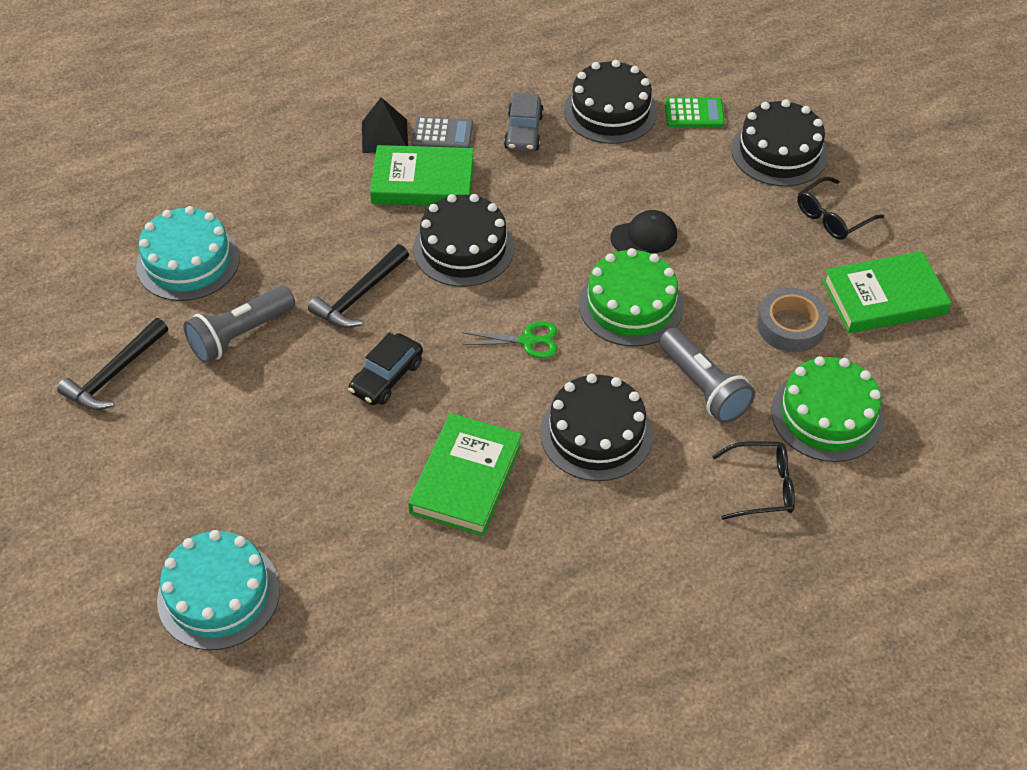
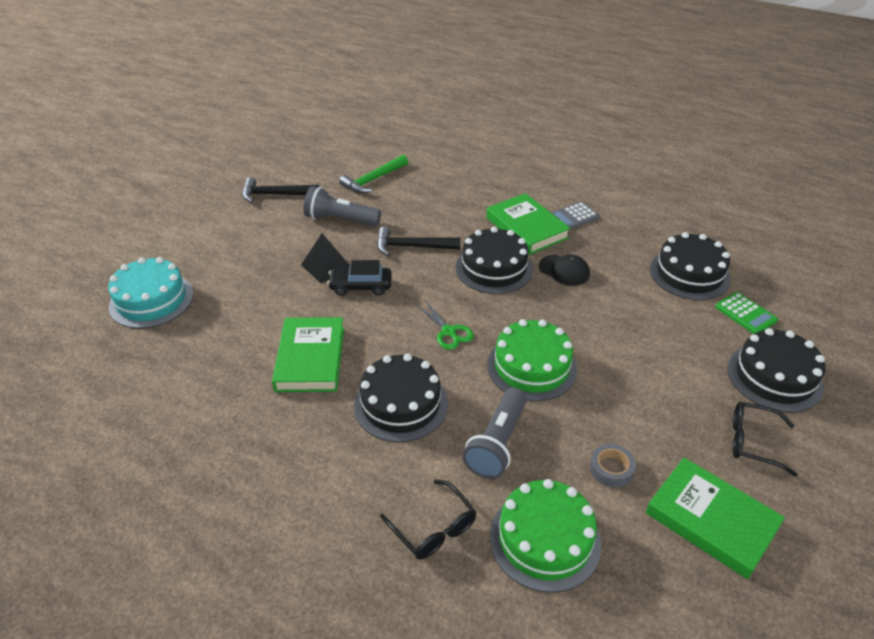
camera: 55 degrees right, 10 degrees down
(188, 262) = (373, 180): turquoise cake -> green hammer
(384, 136) = (543, 197): black pyramid -> black pyramid (326, 266)
(442, 134) = (573, 217): grey calculator -> grey calculator turned 90 degrees clockwise
(466, 478) = (310, 358): green book -> green book turned 75 degrees counterclockwise
(523, 132) = (619, 246): grey car -> none
(644, 236) = (601, 343): black cap -> black cap (564, 270)
(790, 326) = (611, 469): grey tape -> grey tape, size x0.67

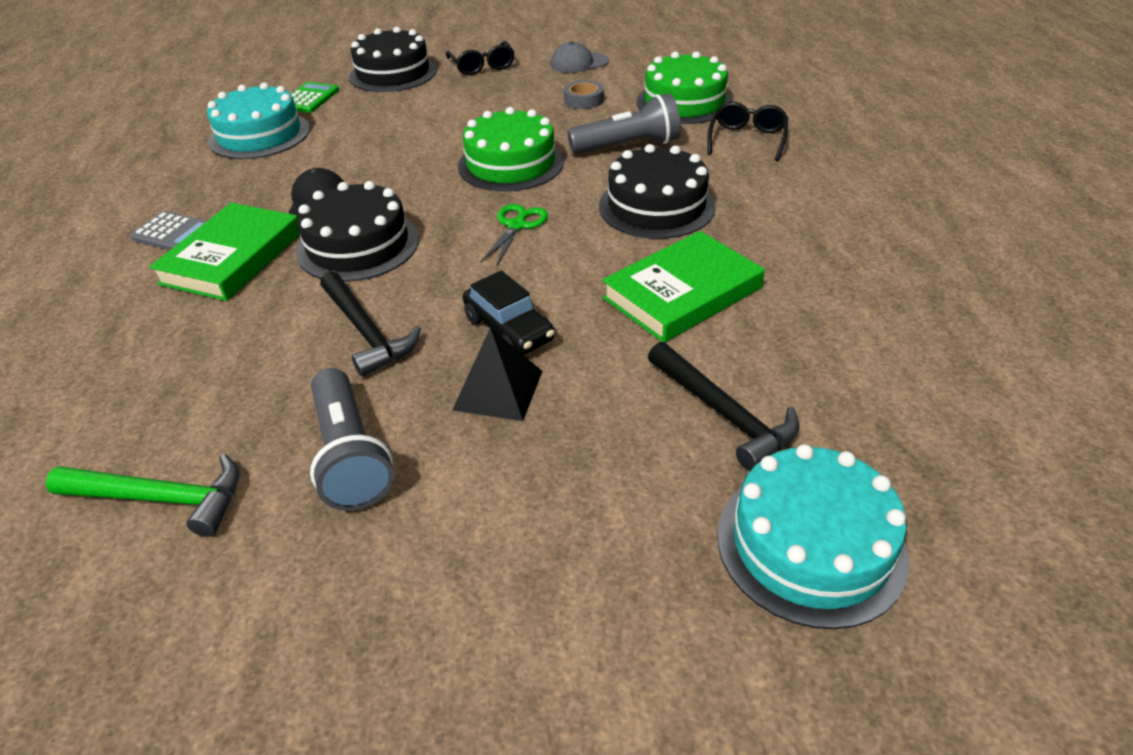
camera: 125 degrees left, 0 degrees up
(275, 195) = (323, 633): black hammer -> black hammer (724, 413)
(689, 274) = (259, 135): black cake -> turquoise cake
(711, 520) = (579, 63): green book -> grey cap

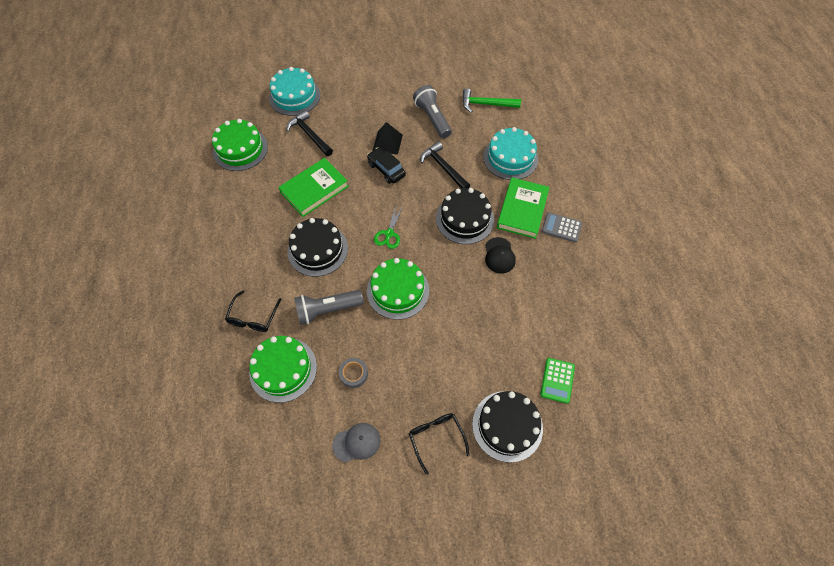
camera: 175 degrees right, 20 degrees up
(259, 135) = (568, 327): turquoise cake -> turquoise cake (510, 158)
(911, 379) = (240, 149): none -> green cake

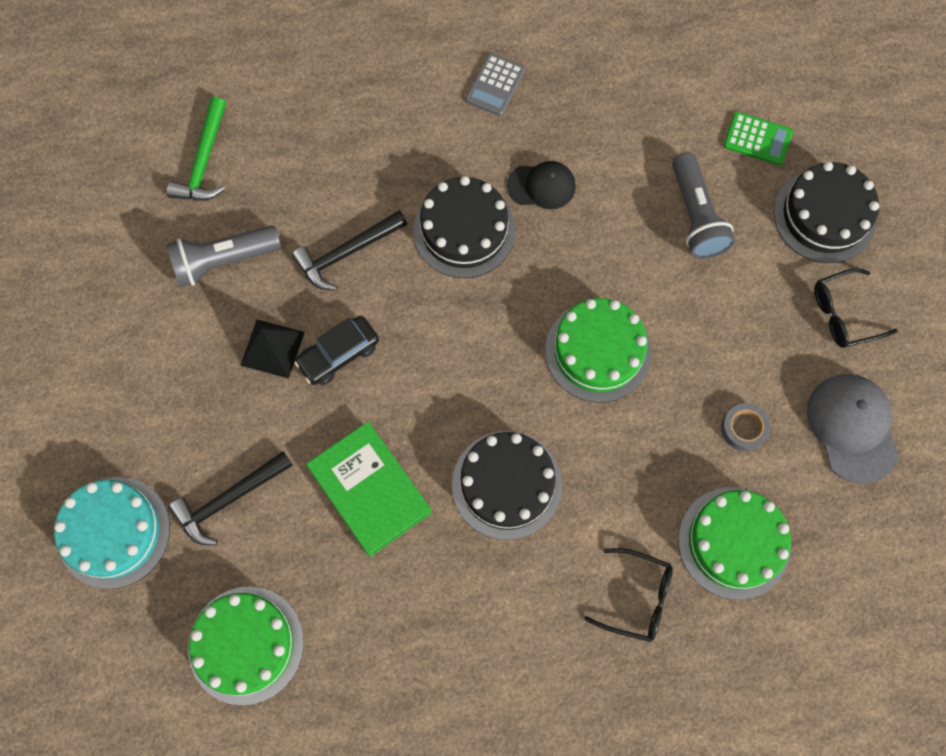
camera: 85 degrees left, 10 degrees up
(327, 310) = (628, 469): grey flashlight -> grey flashlight (695, 216)
(357, 442) = (852, 428): grey cap -> grey cap, size x1.53
(389, 234) = (483, 358): green scissors -> none
(510, 158) = (340, 139): turquoise cake -> none
(522, 210) = (455, 138): green book -> none

